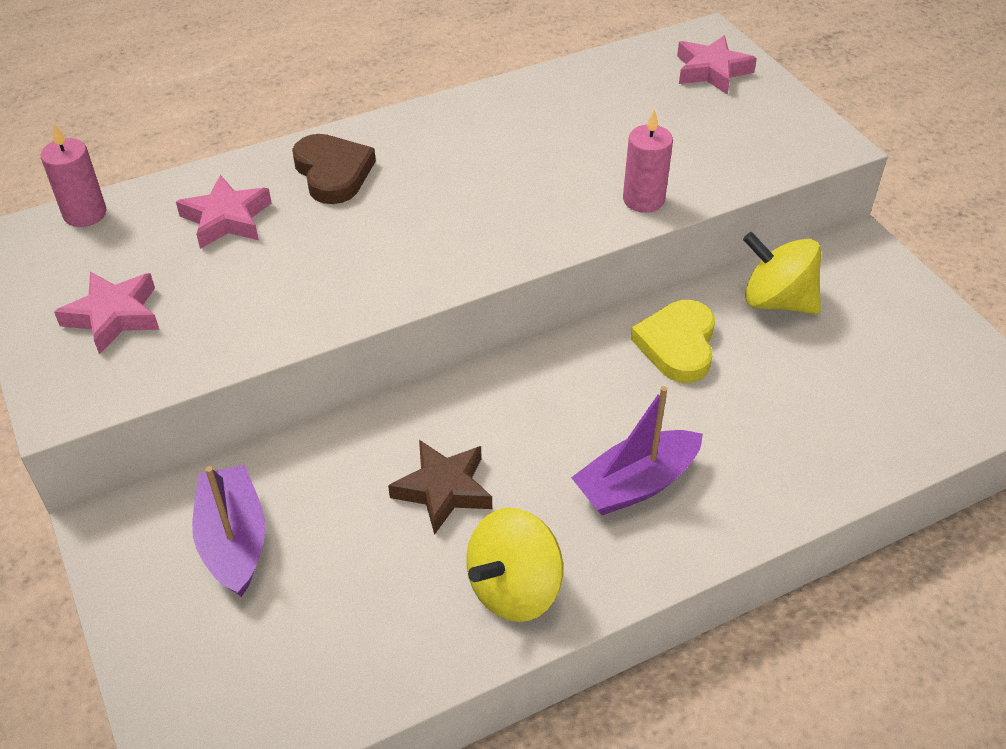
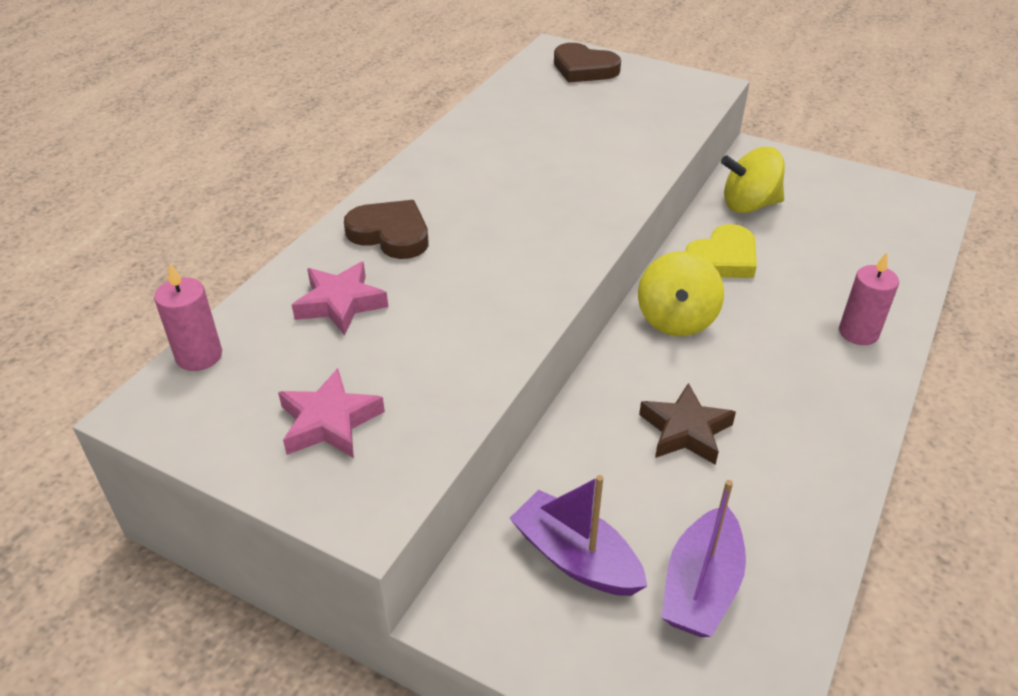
camera: 35 degrees left, 5 degrees down
(514, 588) = (808, 468): yellow spinning top -> yellow spinning top (676, 320)
(636, 484) = (801, 357): purple boat -> purple boat (701, 586)
(643, 200) = (640, 162): pink candle -> pink candle (858, 333)
(677, 345) = (722, 258): yellow heart -> yellow heart turned 105 degrees counterclockwise
(711, 71) = (584, 68): pink star -> brown heart

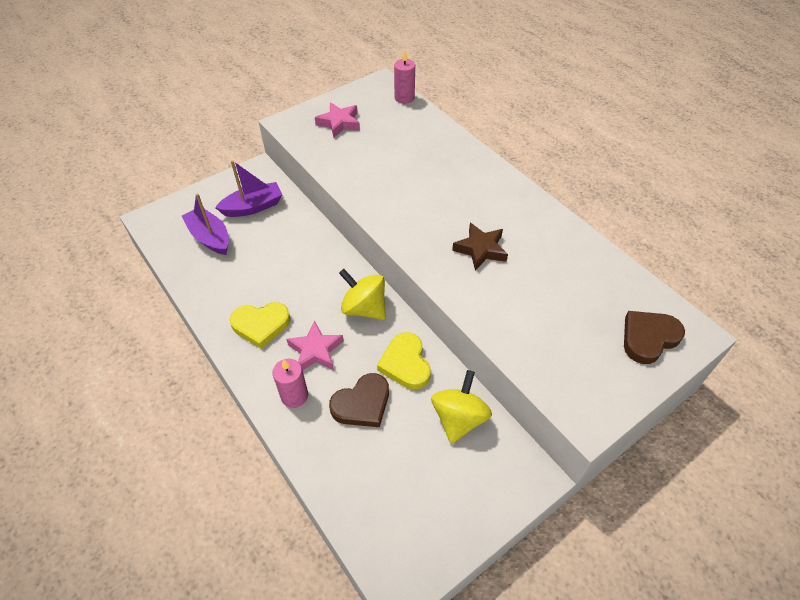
camera: 115 degrees right, 10 degrees up
(340, 303) = (413, 141): pink star -> pink star (315, 350)
(390, 234) = (461, 170): brown heart -> brown heart (362, 404)
(685, 431) = (286, 272): brown star -> brown star (480, 249)
(800, 413) = (261, 325): none -> yellow heart

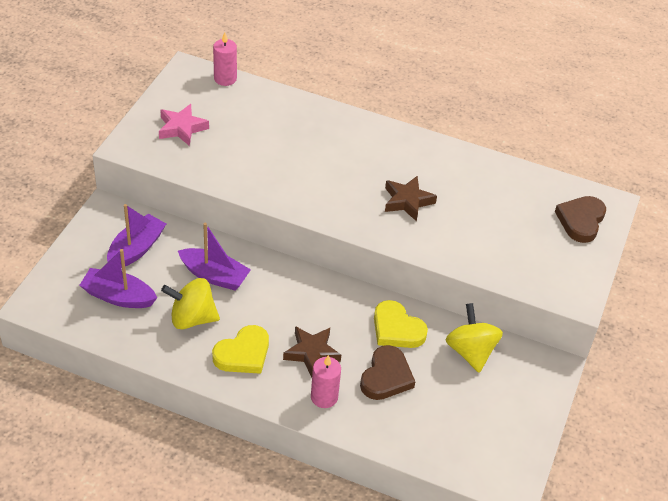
camera: 35 degrees left, 5 degrees down
(292, 251) = (214, 276): none -> purple boat
(315, 350) = (311, 353): pink star -> brown star
(364, 308) = (325, 299): yellow spinning top -> yellow spinning top (192, 318)

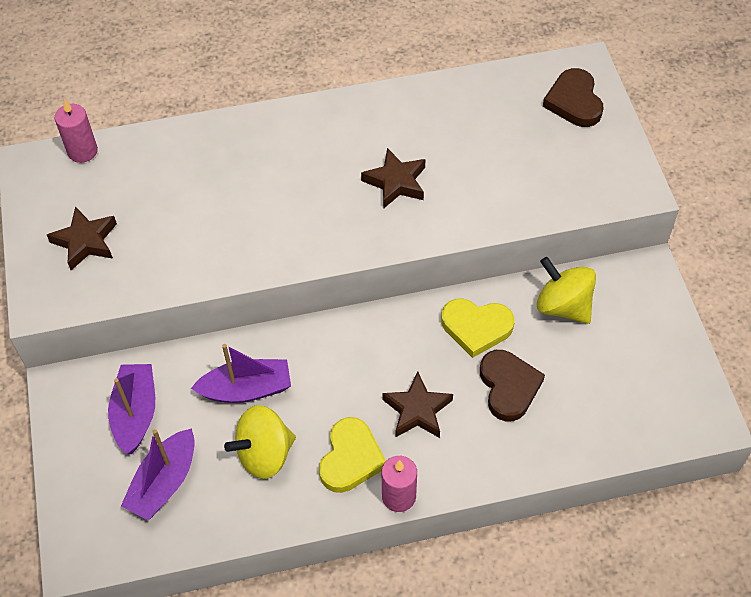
camera: 30 degrees left, 10 degrees up
(118, 296) = (164, 482): purple boat -> purple boat turned 45 degrees counterclockwise
(182, 128) = (86, 241): pink star -> brown star
(324, 397) = (469, 450): pink candle -> pink candle (398, 496)

